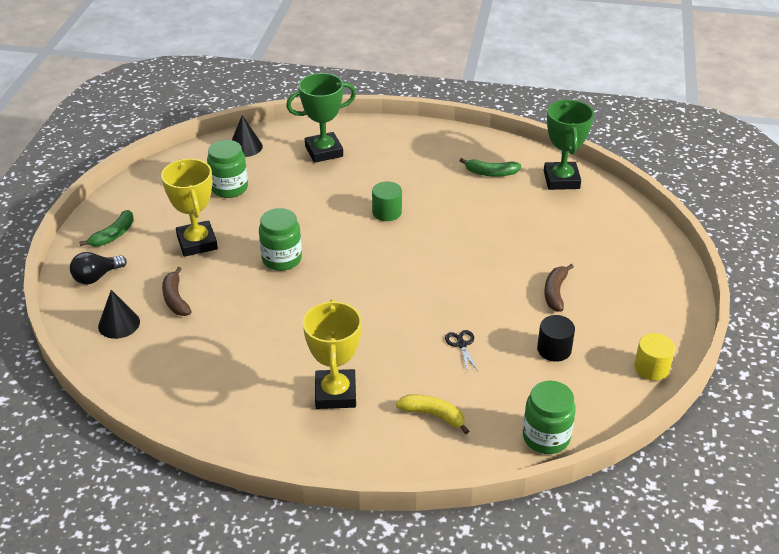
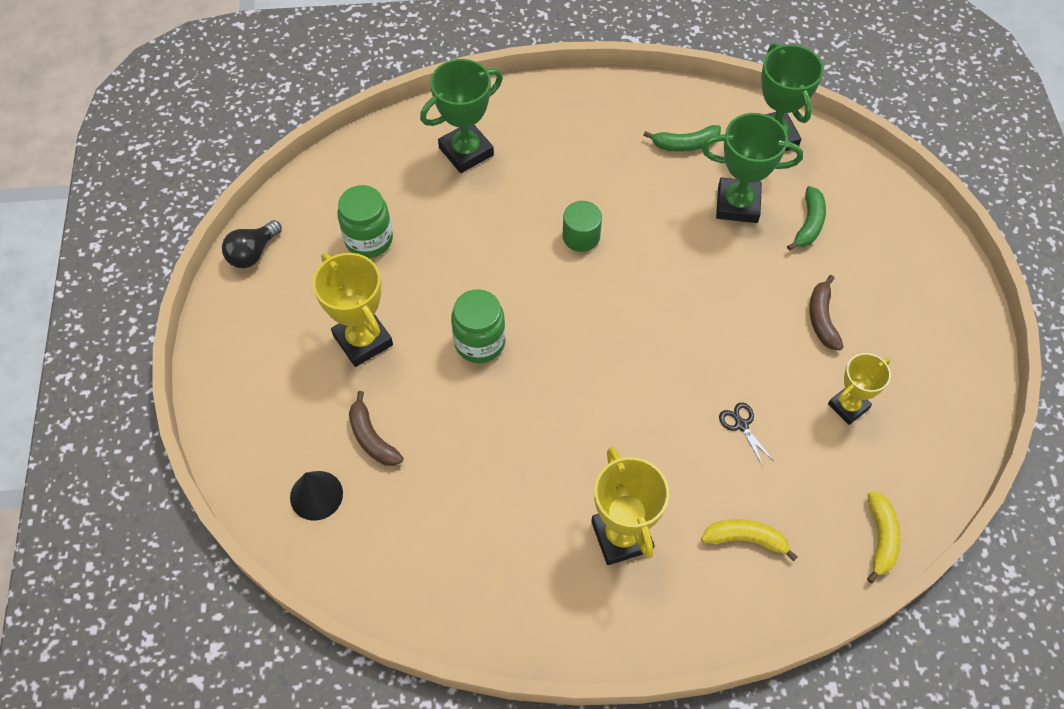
camera: 15 degrees left, 20 degrees up
(96, 277) = (256, 426): black light bulb -> black light bulb (253, 253)
(113, 235) = (250, 352): green banana -> green banana (809, 224)
(245, 147) = (362, 165): black cone -> none
(516, 214) = (737, 204): none -> green trophy
(546, 437) = (880, 538): green jar -> yellow banana
(554, 349) = (848, 406): black cylinder -> yellow trophy
(651, 368) = (963, 407): yellow cylinder -> none

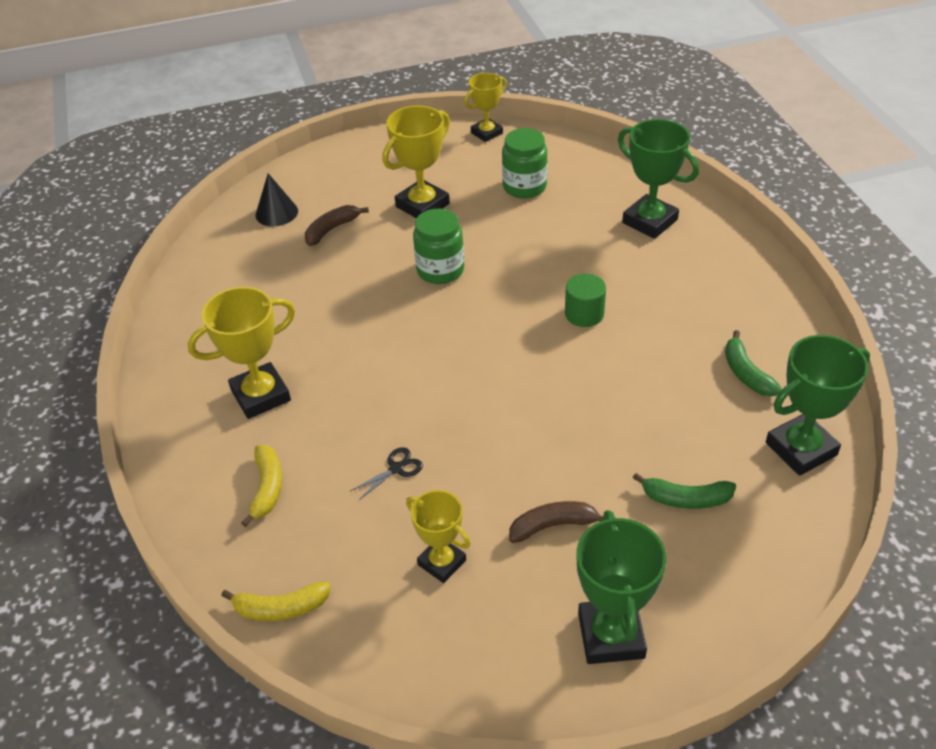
camera: 80 degrees right, 15 degrees down
(253, 253) = (486, 133): black light bulb -> yellow trophy
(737, 204) = (683, 429): green trophy -> green trophy (611, 635)

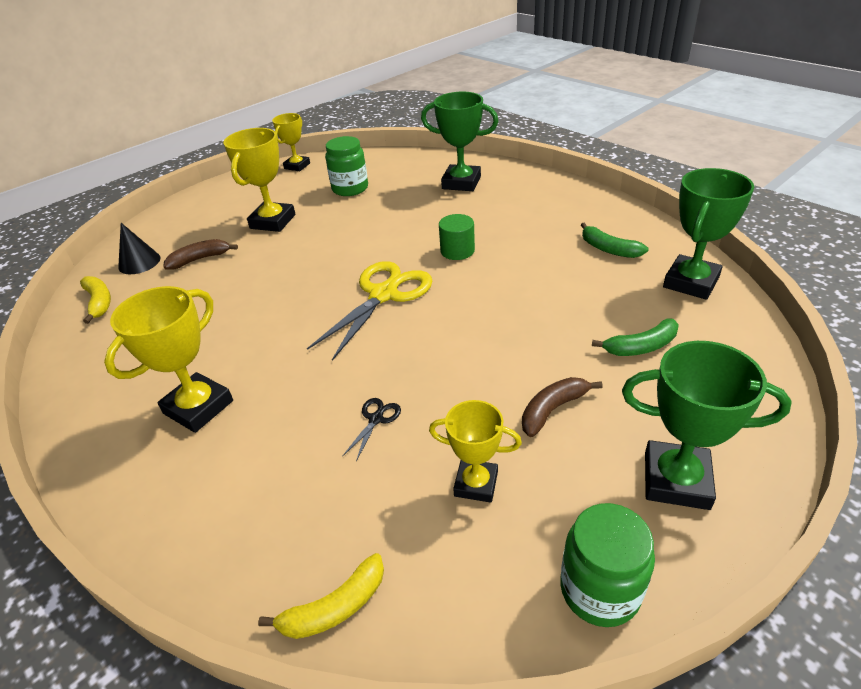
camera: 25 degrees left, 5 degrees down
(267, 488) = (251, 488): yellow banana -> yellow banana (99, 302)
(331, 229) = (200, 259): brown banana -> brown banana turned 45 degrees clockwise
(440, 270) = (317, 258): green jar -> green jar (599, 590)
(478, 340) = (383, 295): none -> yellow scissors
(611, 635) = (676, 480): green trophy -> green trophy turned 45 degrees counterclockwise

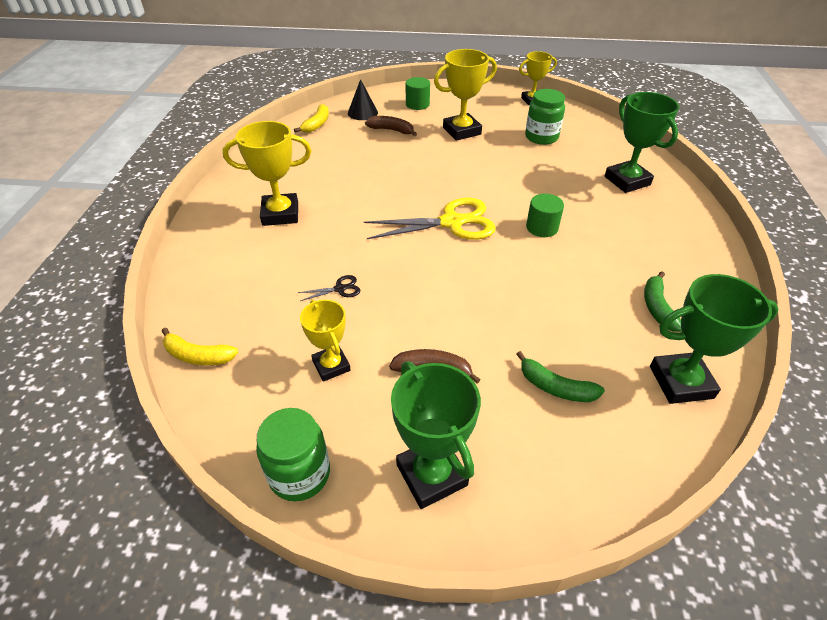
camera: 45 degrees right, 5 degrees up
(190, 224) = (417, 104): none -> green cylinder

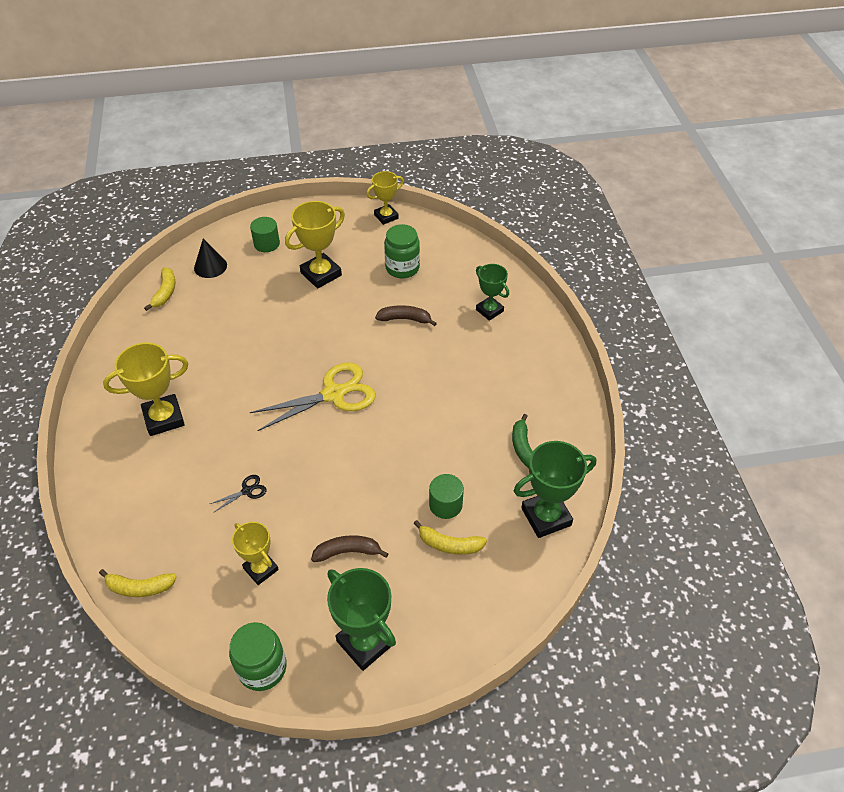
camera: 15 degrees left, 5 degrees up
(391, 130) = (248, 286): brown banana -> brown banana (405, 319)
(542, 227) = (417, 383): green cylinder -> green cylinder (445, 504)
(555, 387) = (449, 544): green banana -> yellow banana
(627, 181) = (489, 310): green trophy -> green trophy, size x0.65

